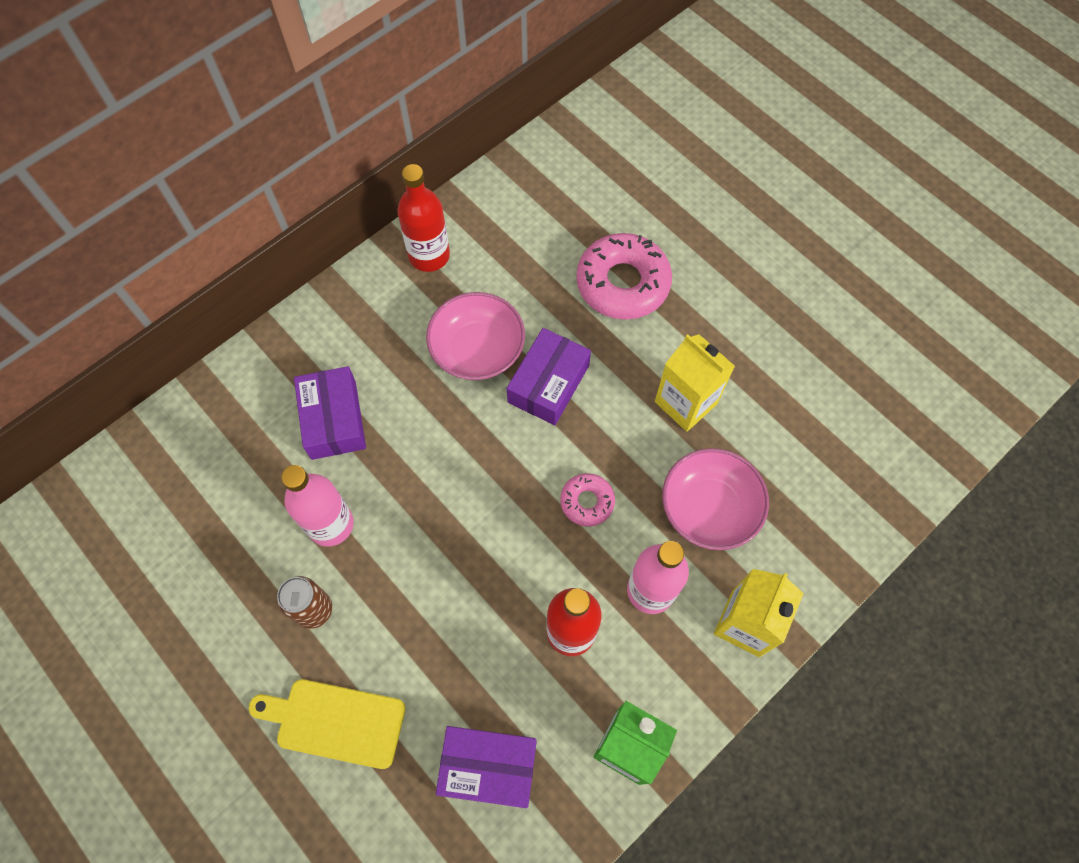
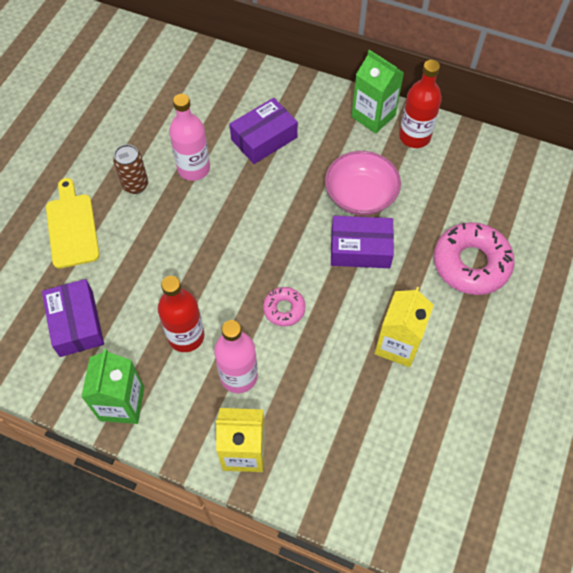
camera: 65 degrees right, 5 degrees down
(374, 284) = (373, 116): none -> green carton
(709, 508) = (321, 393): pink bowl -> none

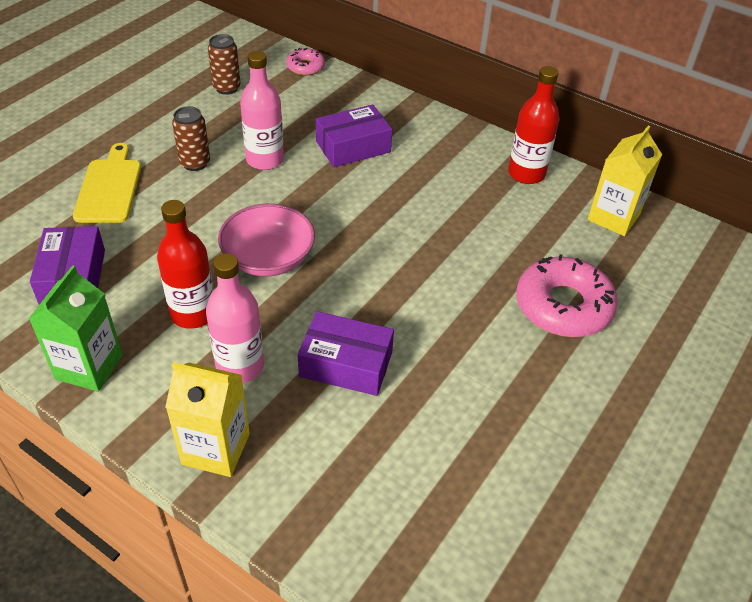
camera: 10 degrees right, 15 degrees down
(134, 95) = (227, 88): none -> brown can
(284, 309) = (320, 309): pink donut -> pink donut (305, 67)
(360, 195) = (447, 216): pink bowl -> pink bowl (268, 258)
(360, 248) = (431, 266): purple box -> purple box (346, 364)
(373, 116) = (483, 148): green carton -> none
(397, 345) = (448, 372): yellow carton -> yellow carton (613, 217)

